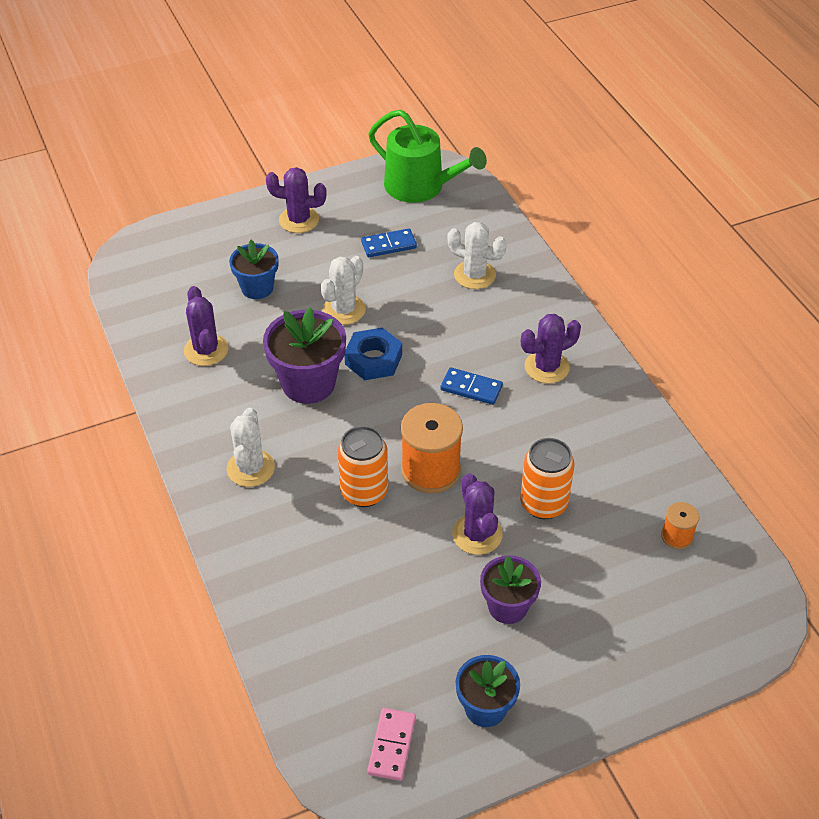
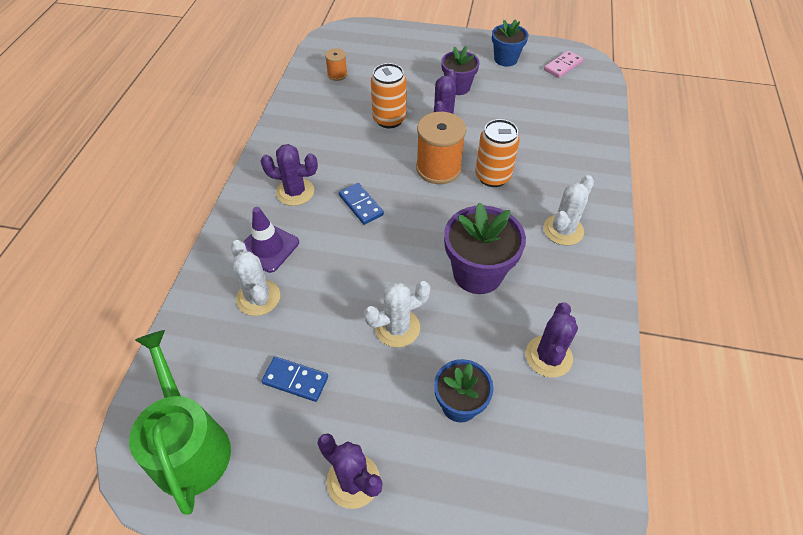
camera: 145 degrees left, 5 degrees up
(373, 359) = (411, 266): blue nut -> none
(512, 311) = (268, 247): none -> purple traffic cone

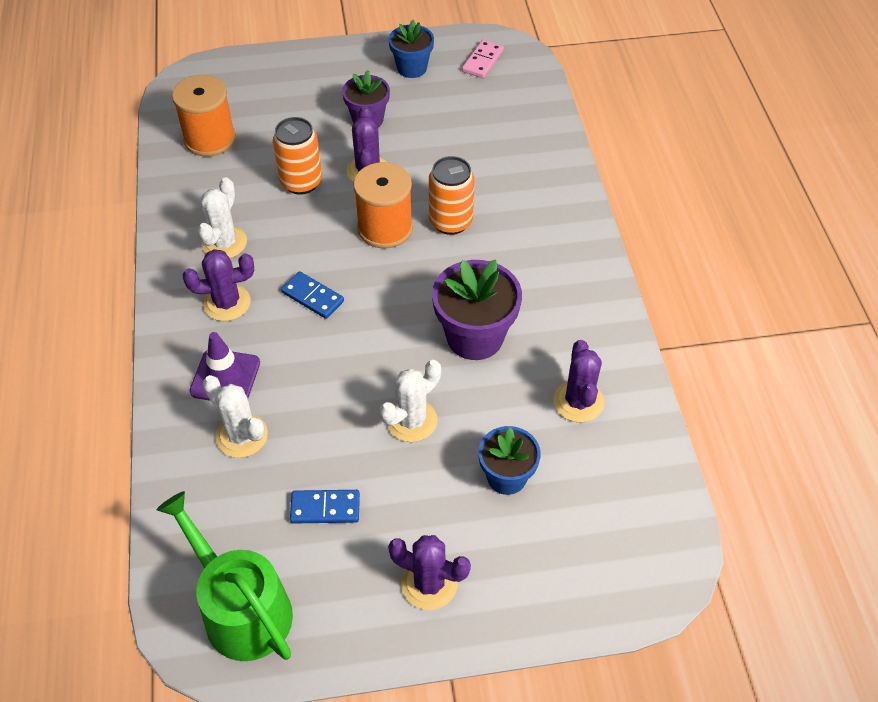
camera: 20 degrees left, 0 degrees up
(337, 74) = (210, 139): orange spool -> orange spool, size x1.95
(563, 230) = (549, 263): white cactus -> white cactus (224, 243)

